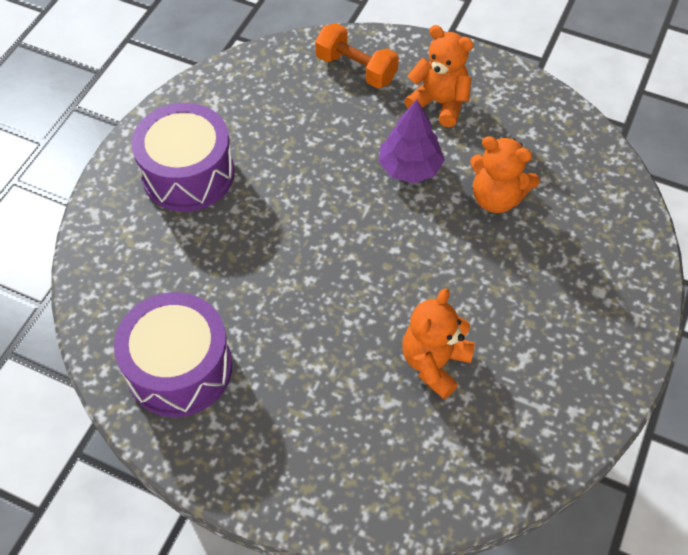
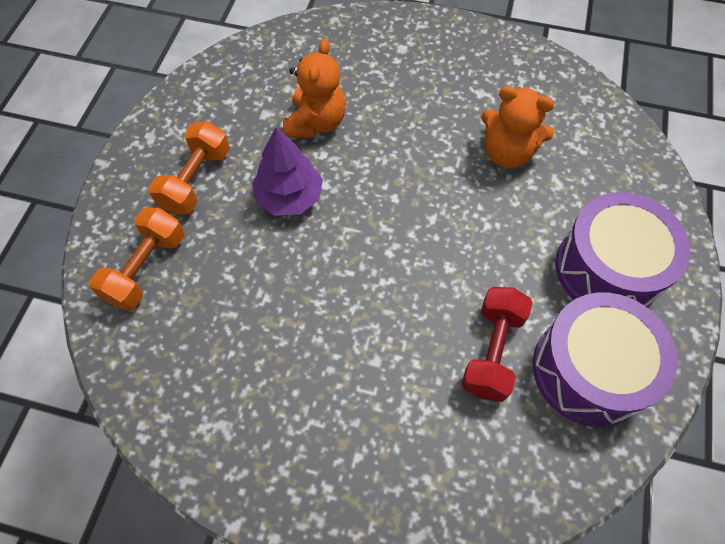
camera: 100 degrees left, 5 degrees up
(188, 174) = (333, 430): purple drum -> purple drum (607, 269)
(219, 295) = (492, 351): none -> red dumbbell
(439, 103) = (196, 180): orange teddy bear -> orange dumbbell

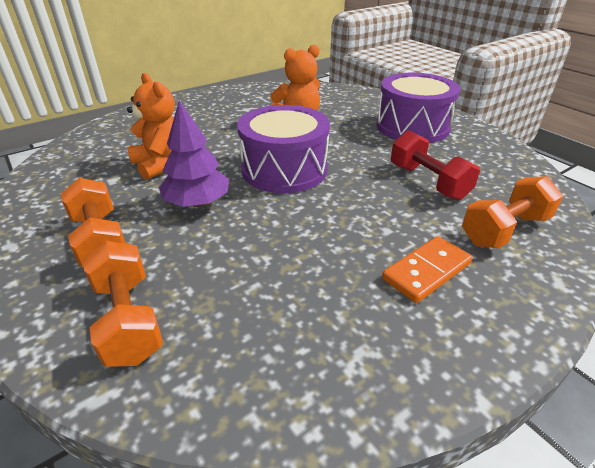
camera: 50 degrees left, 25 degrees down
(343, 423) = (426, 271): none -> orange domino
(463, 460) = (504, 230): none -> orange dumbbell
(589, 370) = (473, 158): purple drum -> purple drum (284, 169)

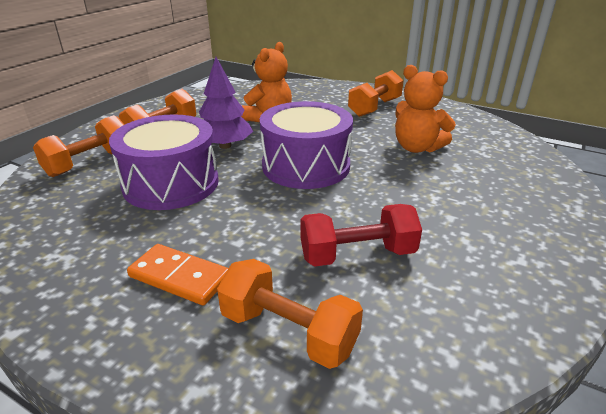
camera: 65 degrees right, 5 degrees down
(207, 112) = (374, 108): none -> orange dumbbell
(412, 127) = (497, 221): purple drum -> purple drum (171, 183)
(428, 182) = (357, 255): red dumbbell -> red dumbbell turned 45 degrees clockwise

